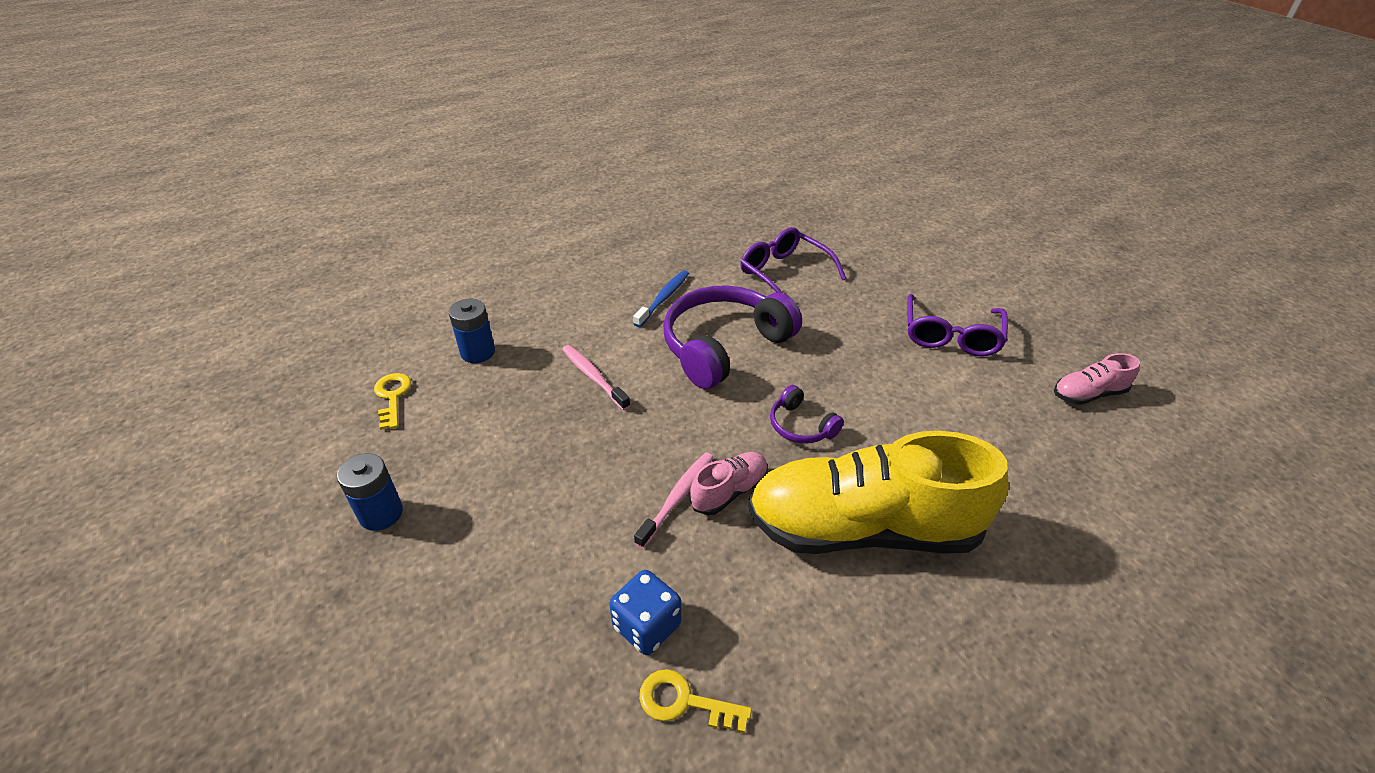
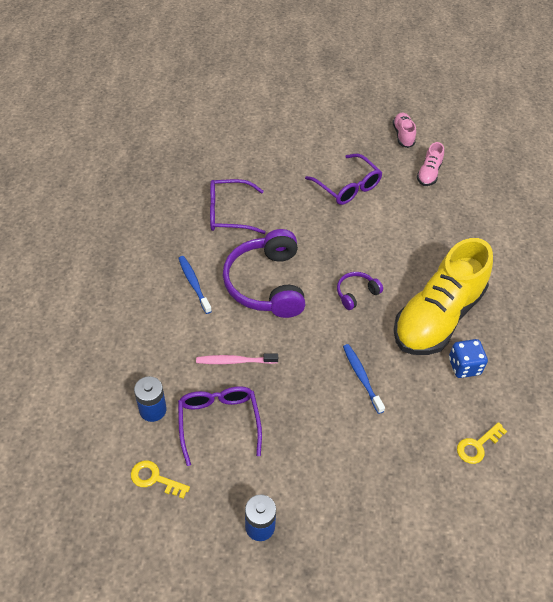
camera: 55 degrees left, 10 degrees up
(501, 406) = (219, 422): none -> purple glasses
(647, 626) = (429, 437): blue dice -> blue dice (464, 366)
(677, 497) = (361, 377): pink toothbrush -> blue toothbrush
(729, 491) = (375, 353): pink shoe -> pink shoe (403, 135)
(801, 426) = (356, 293): purple headphones -> purple headphones turned 150 degrees clockwise

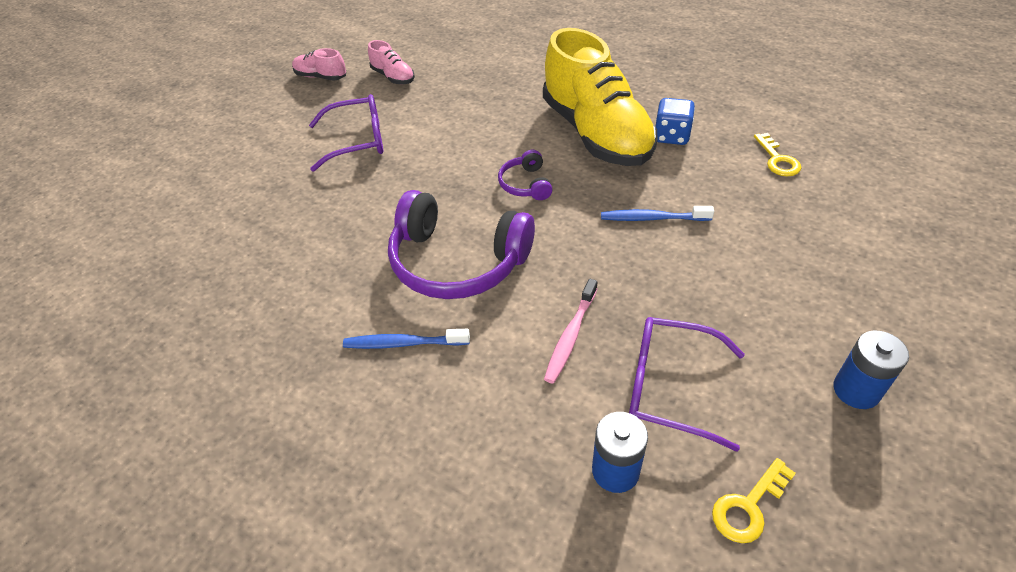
camera: 60 degrees left, 5 degrees down
(229, 213) = (304, 264): purple glasses -> none

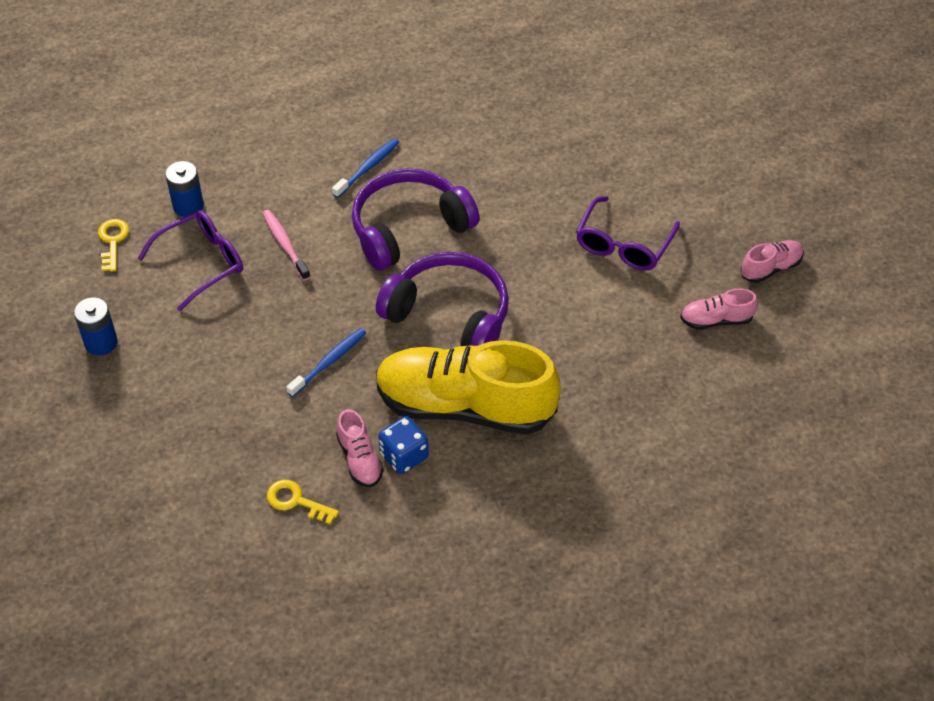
camera: 125 degrees right, 5 degrees up
(526, 184) = (449, 315): purple headphones -> purple headphones, size x2.13
(704, 152) = (359, 459): none -> pink shoe

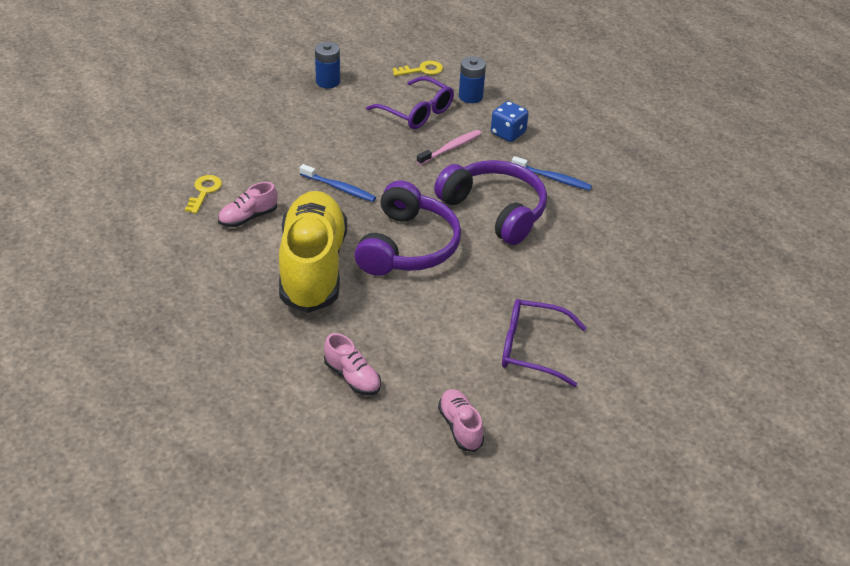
camera: 75 degrees right, 10 degrees down
(404, 456) = (256, 240): blue dice -> blue dice (508, 133)
(770, 268) = (546, 467): pink shoe -> pink shoe (352, 377)

